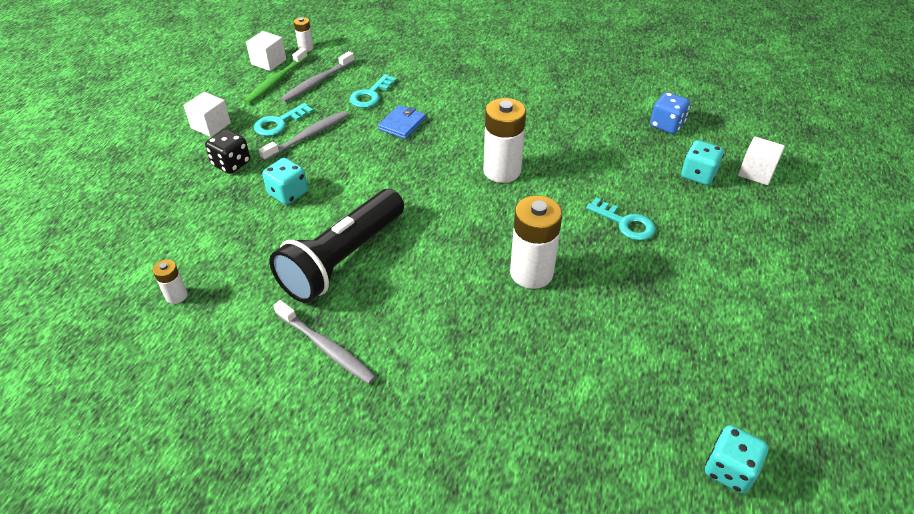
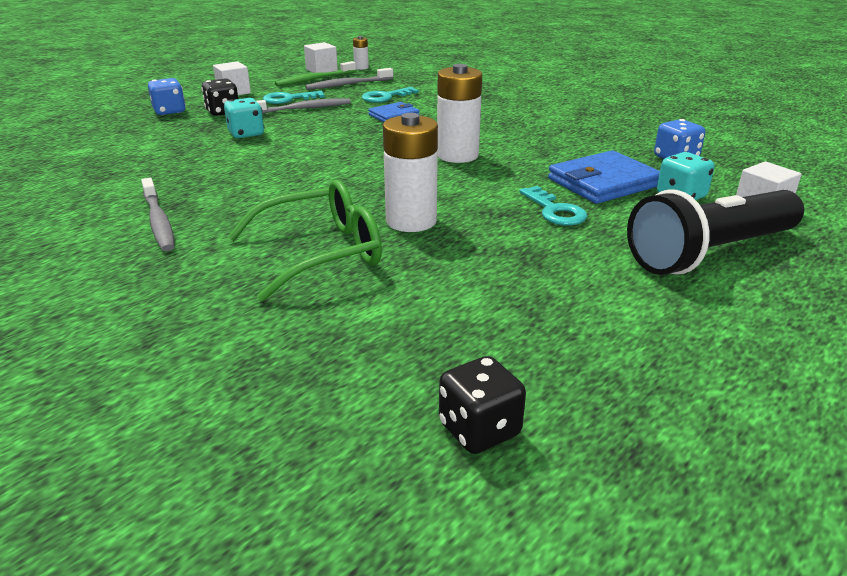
camera: 25 degrees right, 15 degrees down
(173, 178) = (169, 111): none -> blue dice
(176, 296) = (85, 167): white battery -> none
(342, 259) = (242, 176): black flashlight -> black flashlight (710, 253)
(494, 338) = (319, 253): none -> green glasses
(636, 174) = (603, 182): none -> blue wallet
(729, 470) = (479, 430): turquoise dice -> black dice

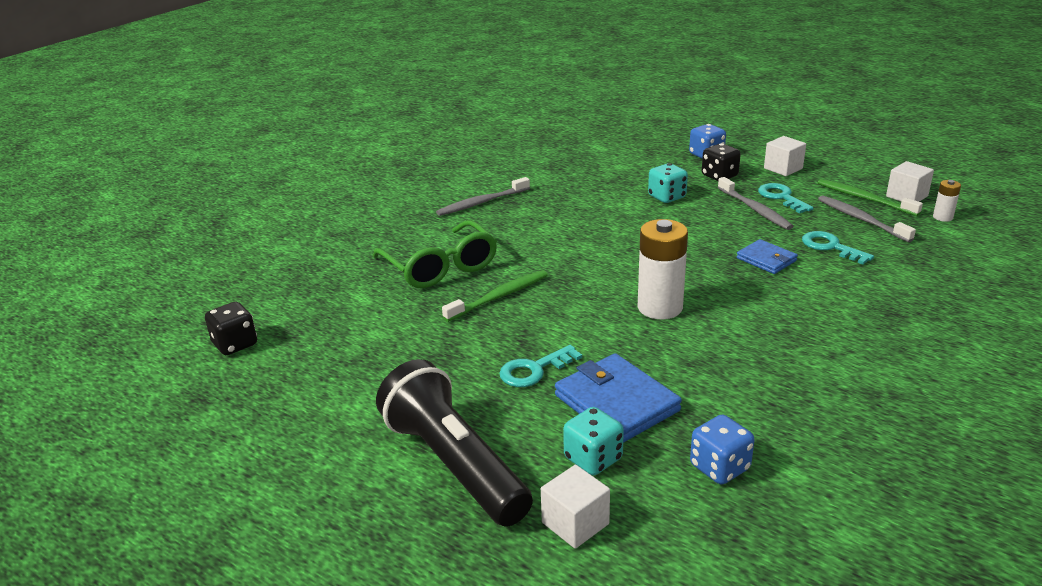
camera: 85 degrees right, 0 degrees up
(411, 221) = (499, 297): white battery -> green toothbrush

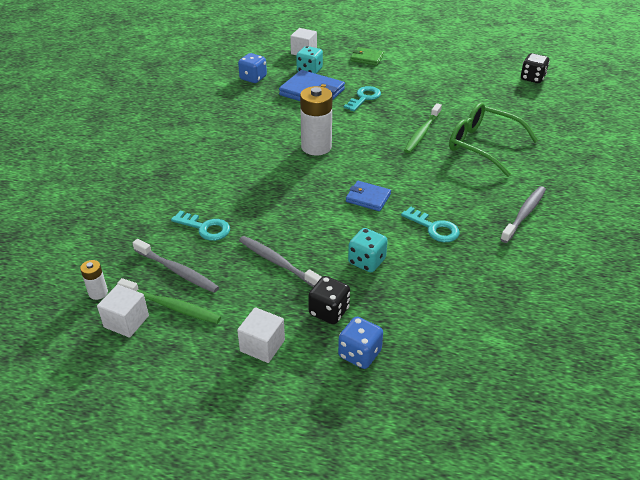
camera: 155 degrees right, 10 degrees up
(454, 464) = (367, 58): black flashlight -> green wallet
(766, 259) = (255, 203): blue wallet -> blue wallet (368, 198)
(781, 197) = (256, 288): turquoise key -> turquoise key (434, 228)

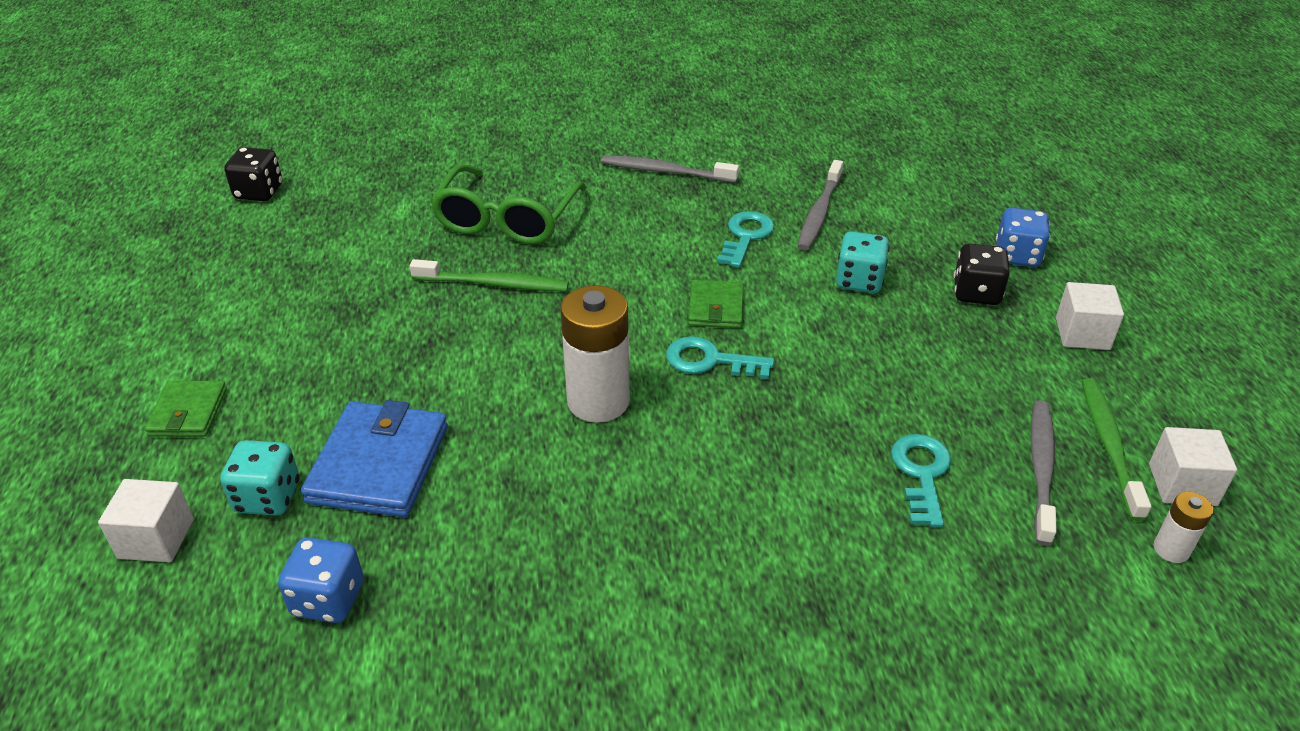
camera: 110 degrees left, 0 degrees up
(278, 262) = (930, 362): grey toothbrush -> grey toothbrush (819, 212)
(364, 98) = (384, 378): turquoise key -> turquoise key (710, 360)
(368, 198) = (716, 307): blue wallet -> green wallet

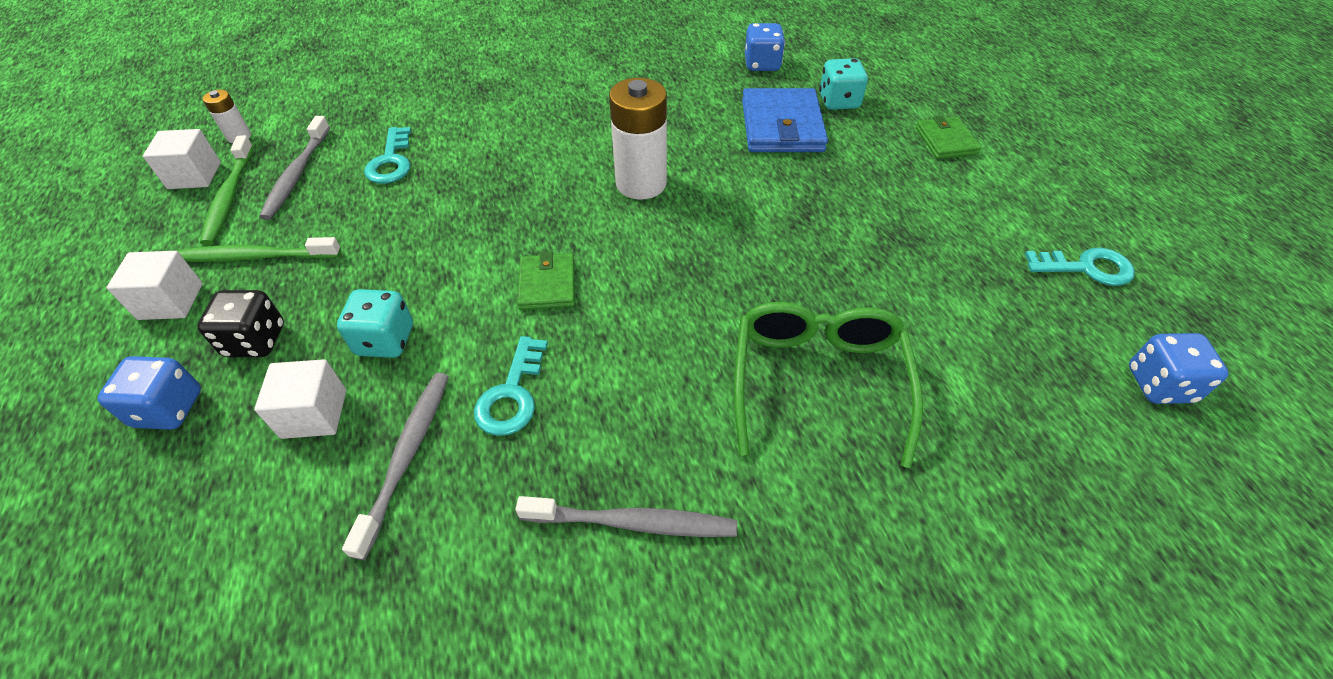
camera: 170 degrees right, 10 degrees up
(156, 538) = (884, 77): white cube -> white cube (314, 414)
(259, 192) = (1159, 385): black dice -> blue dice
(493, 284) = (783, 283): green toothbrush -> green toothbrush (256, 257)
(710, 360) = (551, 228): turquoise key -> turquoise key (1086, 268)

